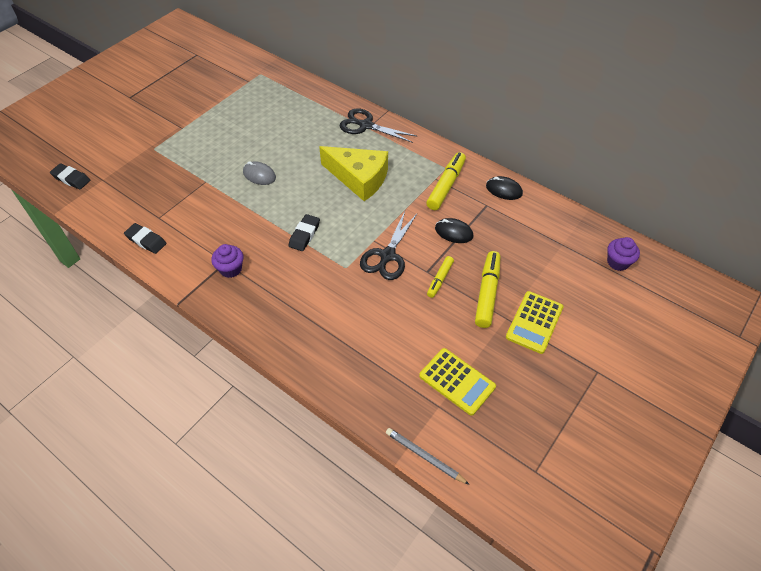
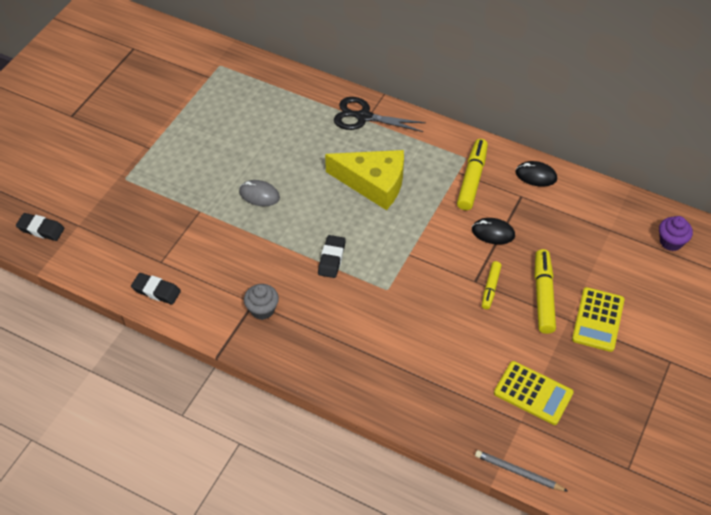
camera: 10 degrees left, 0 degrees up
(231, 269) = (262, 309): purple cupcake -> grey cupcake
(387, 255) = (428, 269): black scissors -> none

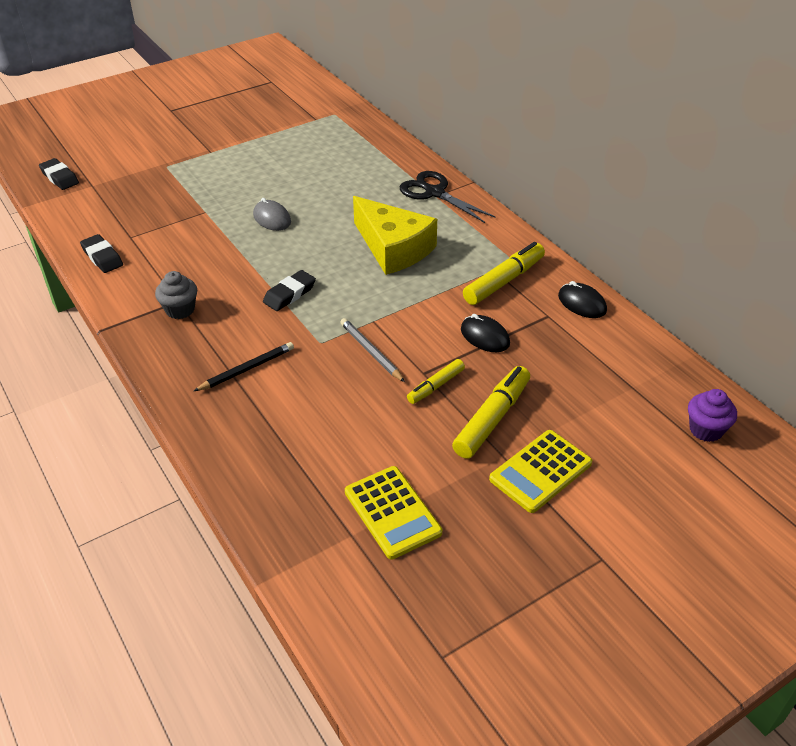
camera: 30 degrees right, 10 degrees down
(354, 335) = (247, 369): none -> black pencil
(518, 472) = (298, 589): grey pencil -> grey pencil (371, 352)

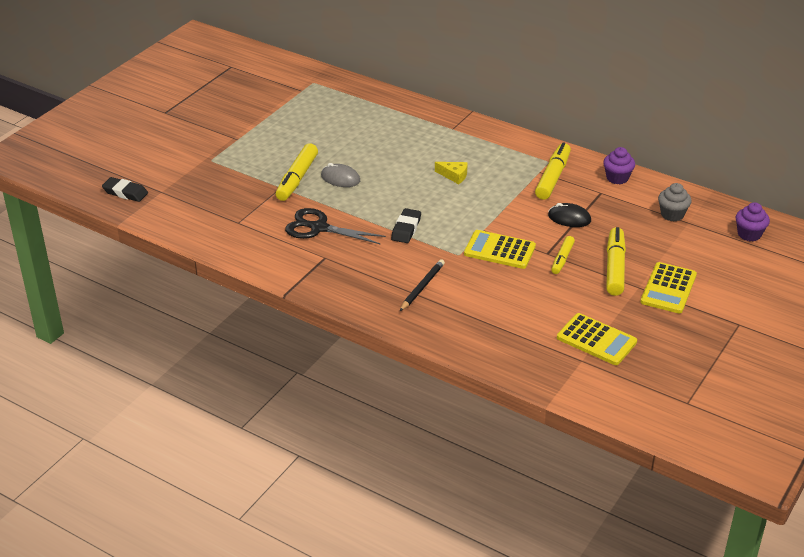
camera: 25 degrees left, 5 degrees down
(102, 257) = (231, 243): black eraser -> none
(180, 310) = (333, 263): grey cupcake -> grey cupcake (672, 214)
(229, 207) = (297, 178): none -> yellow marker
(371, 352) = (499, 250): grey pencil -> yellow calculator
(393, 248) = (454, 176): yellow cheese -> yellow cheese, size x0.42
(435, 193) = (450, 126): black scissors -> black scissors (319, 228)
(582, 303) = (617, 178): black mouse -> purple cupcake

